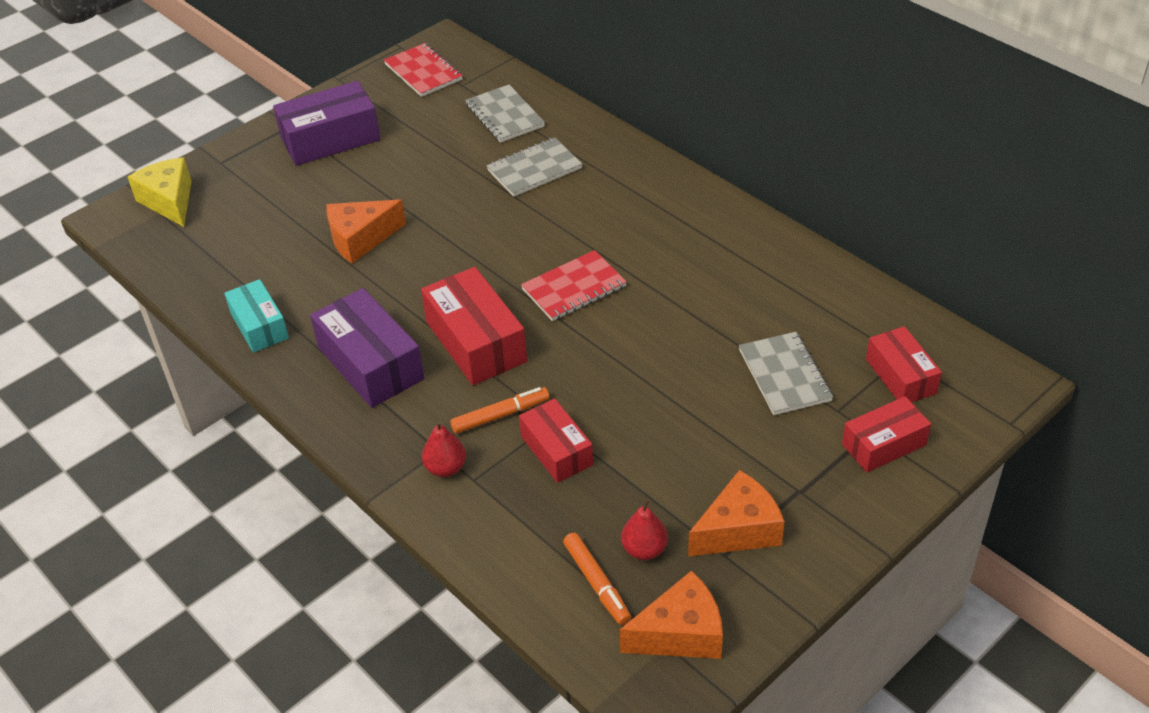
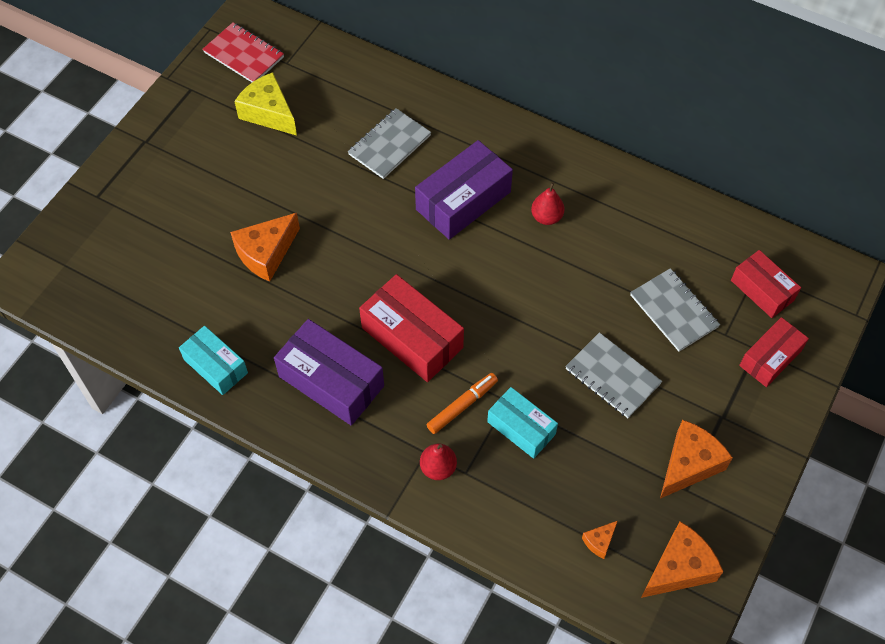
camera: 20 degrees left, 15 degrees up
(169, 201) = (68, 250): yellow cheese -> yellow cheese (269, 113)
(330, 139) = (189, 149): purple box -> purple box (463, 200)
(504, 116) = (339, 91): grey notebook -> grey notebook (612, 376)
(556, 450) = (521, 428): red box -> turquoise box
(574, 288) = (473, 264): red notebook -> none
(596, 583) = (599, 541): orange marker -> orange cheese
(644, 549) = (624, 501): red pear -> red pear (546, 217)

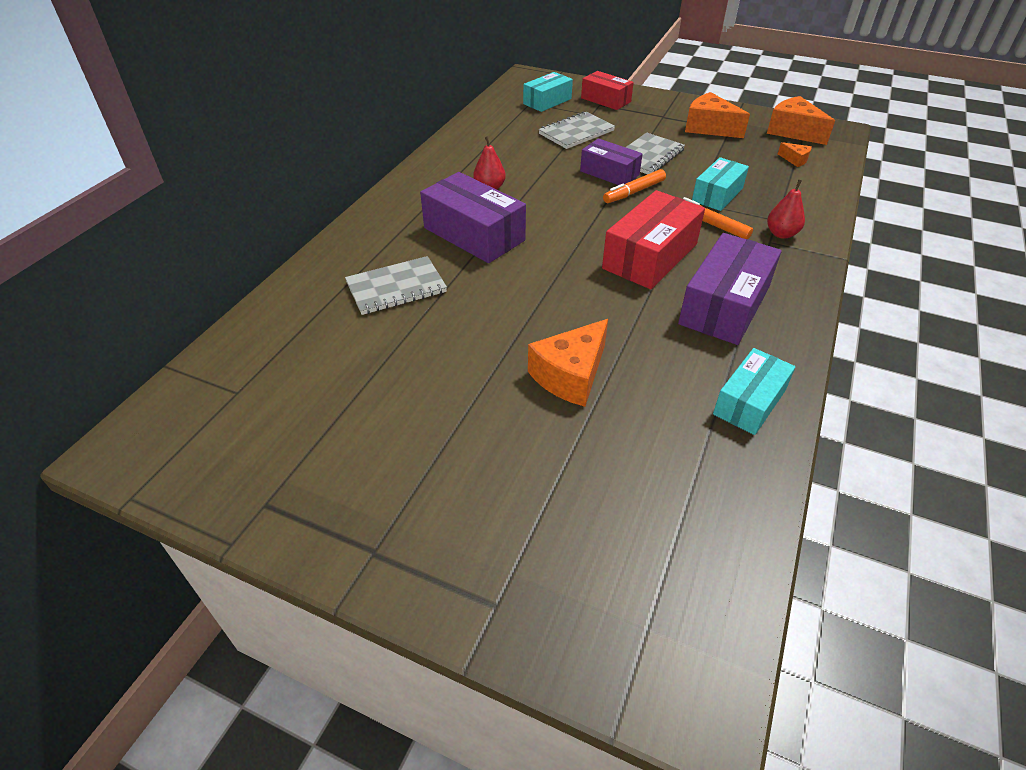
camera: 95 degrees left, 15 degrees down
(244, 55) = (206, 444): red notebook -> none
(266, 253) = (570, 375): orange cheese -> orange cheese turned 90 degrees clockwise
(269, 113) = (331, 400): yellow cheese -> none
(389, 145) = (396, 288): grey notebook -> grey notebook turned 60 degrees counterclockwise
(531, 347) = (634, 192): none -> orange marker
(573, 330) = (609, 173): none -> purple box
(762, 290) = (547, 101): red box -> turquoise box

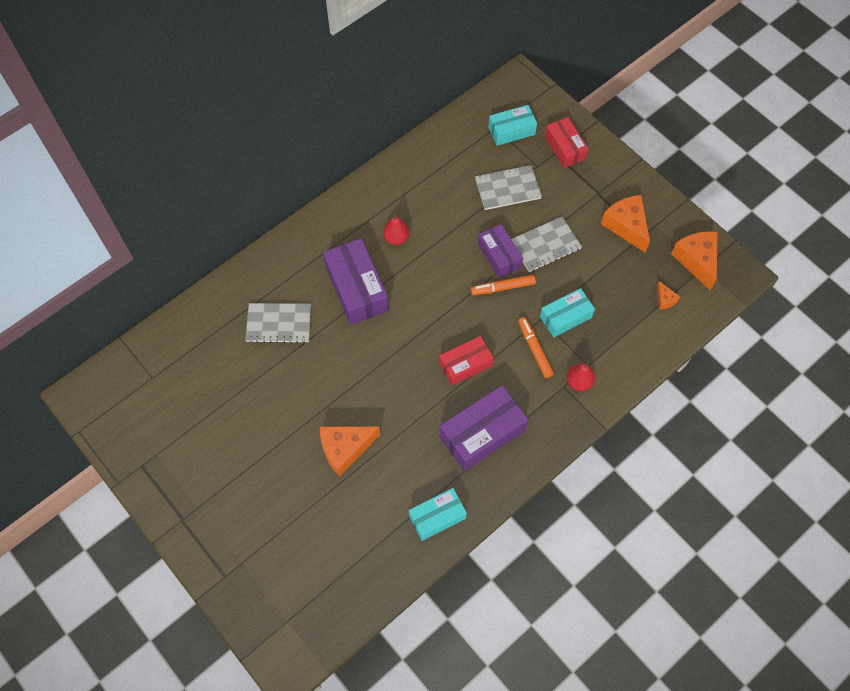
camera: 25 degrees right, 20 degrees up
(650, 256) = (465, 364): red box -> red box, size x0.64

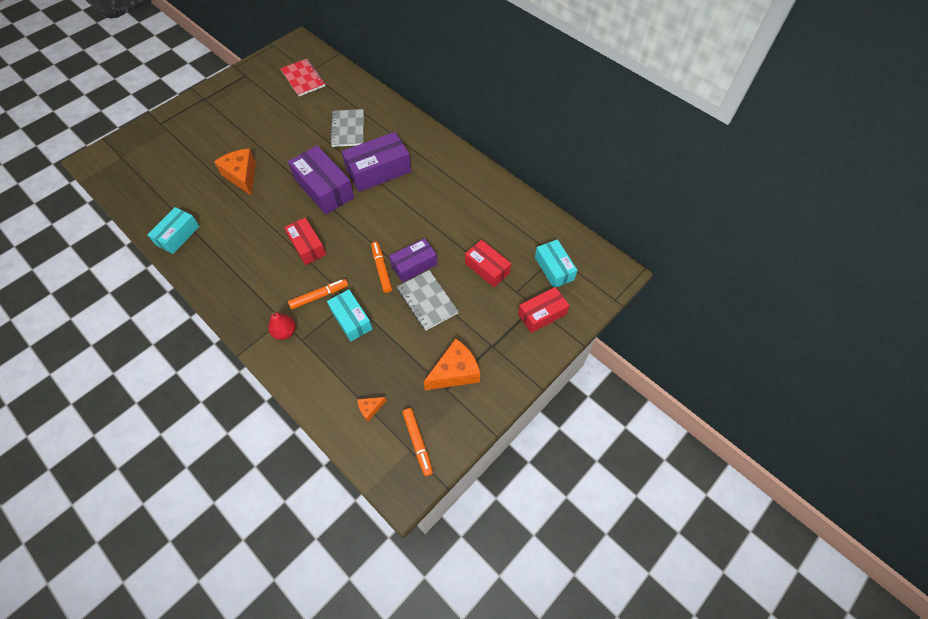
camera: 85 degrees right, 5 degrees down
(166, 383) = (303, 79): none -> red notebook
(396, 238) = (427, 191): red pear -> none
(437, 517) = (178, 235): turquoise box -> turquoise box turned 60 degrees clockwise
(482, 433) = (243, 261): purple box -> purple box (324, 188)
(507, 189) = (487, 268): grey notebook -> red box
(696, 260) = (417, 442): orange cheese -> orange marker

